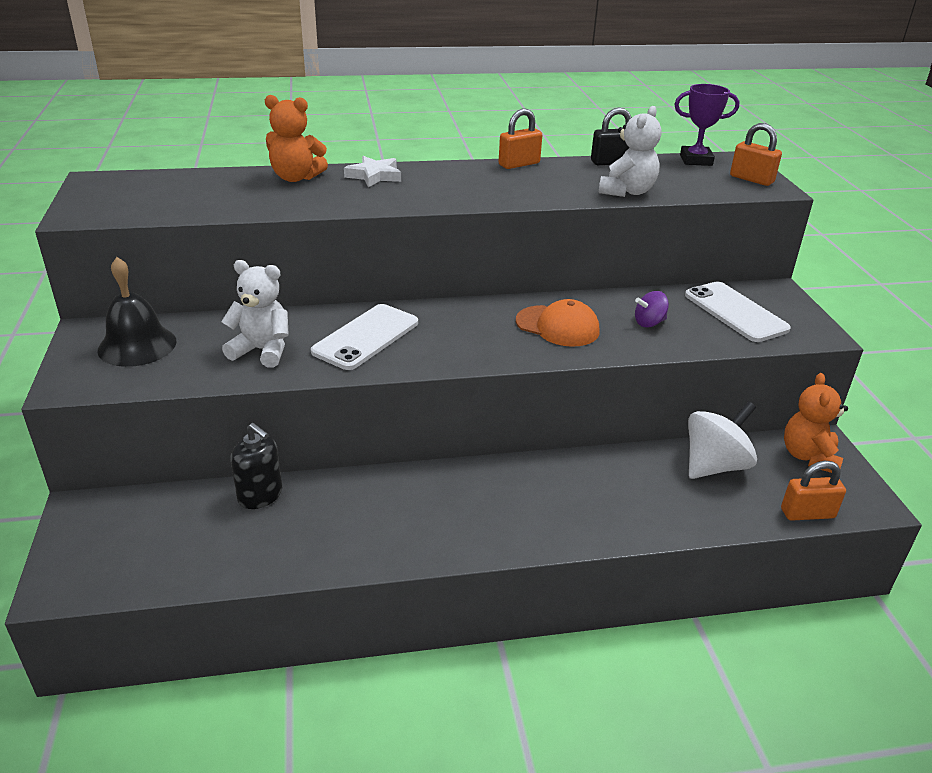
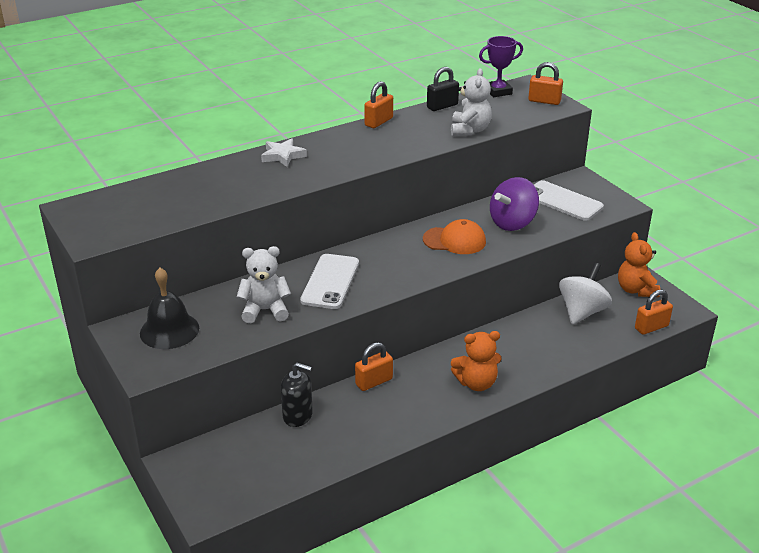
camera: 20 degrees left, 0 degrees up
(296, 178) = (226, 170): orange teddy bear -> orange teddy bear (476, 383)
(382, 480) = (374, 382): none -> orange padlock
(649, 323) = (512, 223): purple spinning top -> purple spinning top, size x1.92

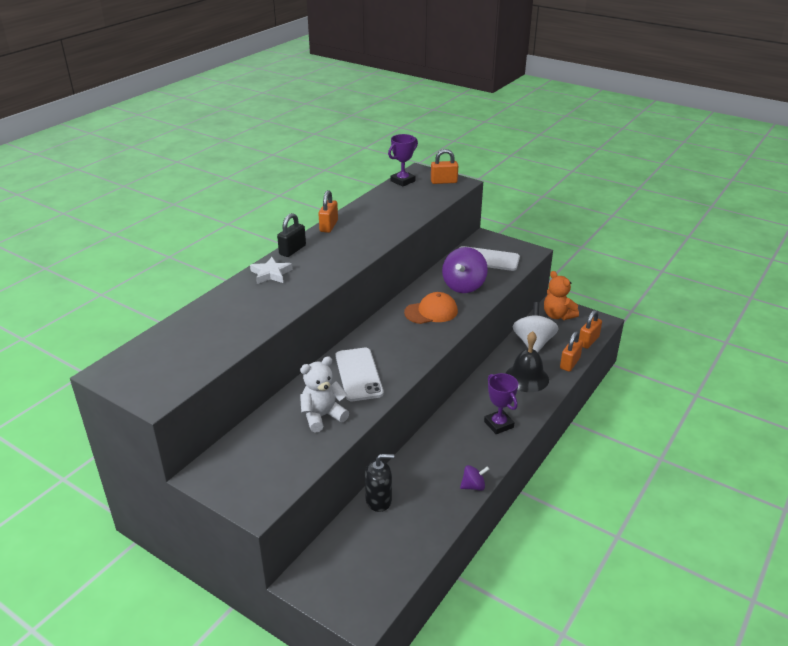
camera: 25 degrees left, 0 degrees up
(169, 330) = (250, 461): black bell -> black bell (526, 378)
(374, 382) = (420, 449): orange padlock -> orange padlock (570, 363)
(402, 434) = (473, 486): none -> purple spinning top
(442, 106) = (369, 202): black padlock -> black padlock (292, 250)
(469, 130) = (407, 217): white teddy bear -> none
(476, 383) = (498, 424): orange teddy bear -> purple trophy

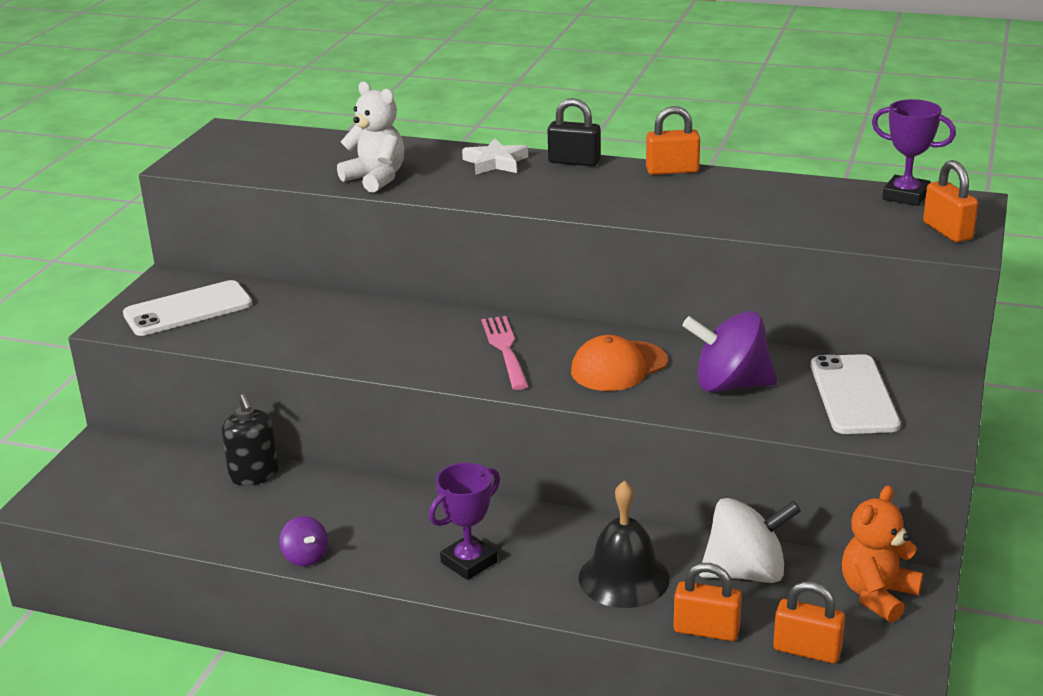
camera: 75 degrees right, 5 degrees down
(322, 416) = (300, 329): white teddy bear -> white teddy bear (376, 179)
(358, 374) = (408, 336): white phone -> white phone (188, 309)
(394, 343) = (505, 350): none -> pink fork
(431, 312) = (618, 366): orange cap -> orange cap turned 90 degrees clockwise

